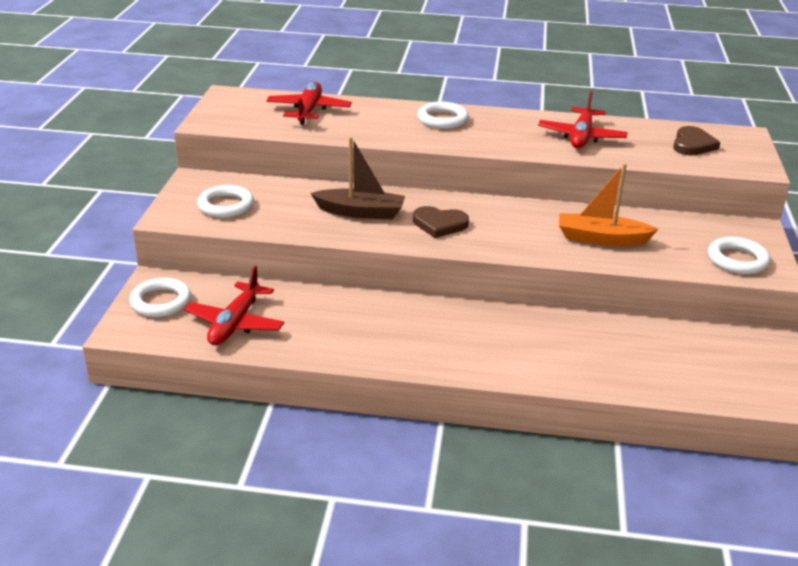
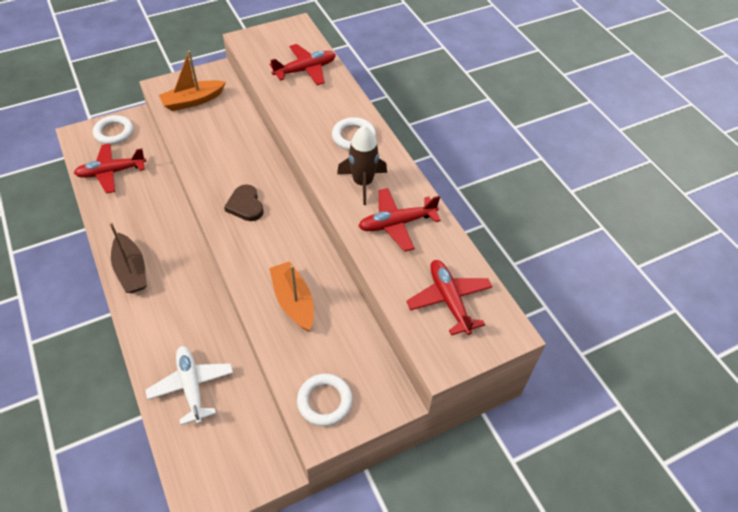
camera: 55 degrees right, 20 degrees up
(226, 206) = (193, 101): white ring -> orange boat
(360, 212) = (232, 161): brown boat -> brown boat (131, 270)
(511, 134) = (363, 183): none -> brown rocket
(634, 361) = (192, 386): none -> white plane
(692, 145) = (449, 300): brown heart -> red plane

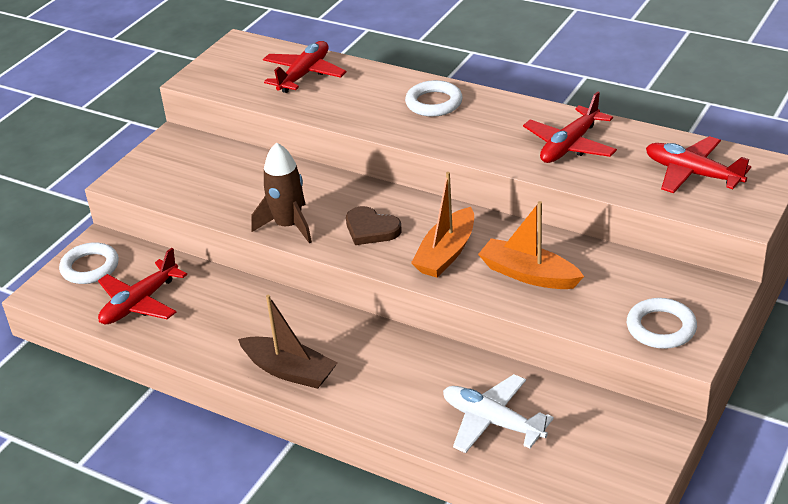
camera: 30 degrees left, 15 degrees down
(193, 101) = (181, 175): orange boat -> orange boat (446, 253)
(363, 183) = (494, 132): brown rocket -> brown rocket (288, 225)

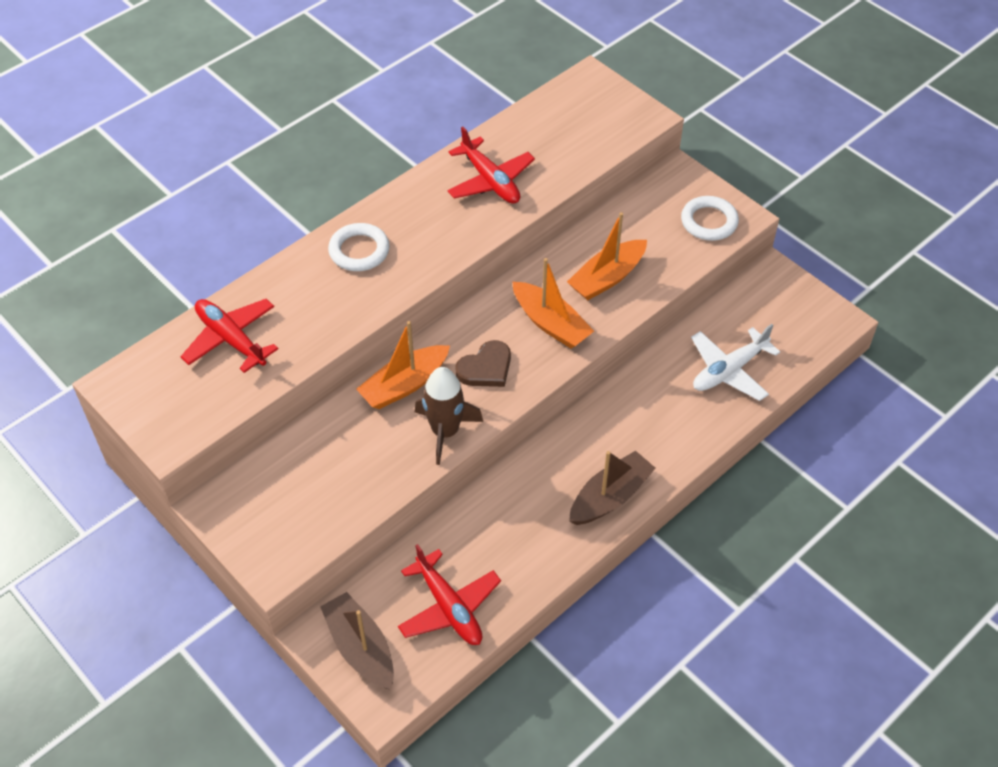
camera: 75 degrees left, 15 degrees up
(90, 267) = (360, 648): white ring -> brown boat
(330, 191) = (404, 385): none -> orange boat
(692, 173) = (574, 123): red plane -> none

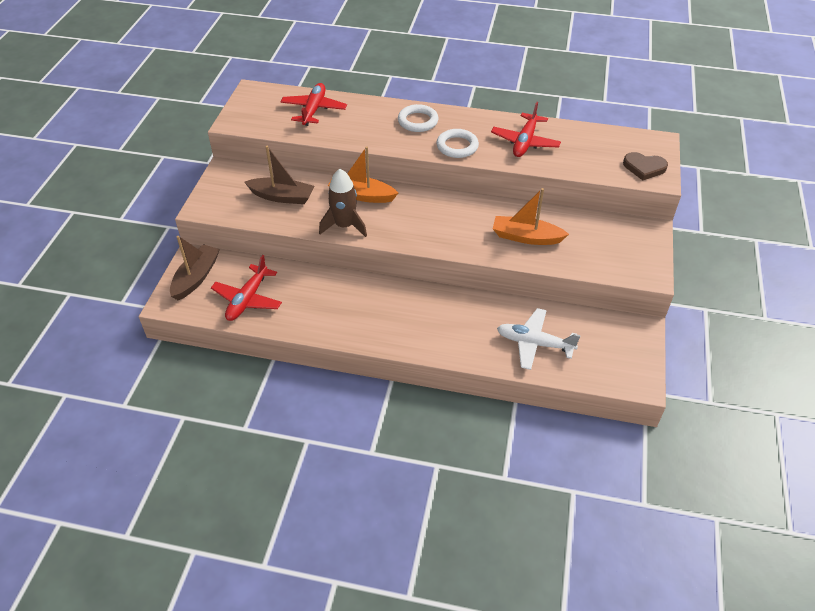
camera: 55 degrees right, 5 degrees down
(486, 368) = (404, 220): brown heart -> brown heart (644, 167)
(550, 323) = (464, 230): orange boat -> none
(610, 497) = (381, 332): brown boat -> brown boat (282, 197)
(709, 222) = (627, 261): white ring -> white ring (457, 146)

